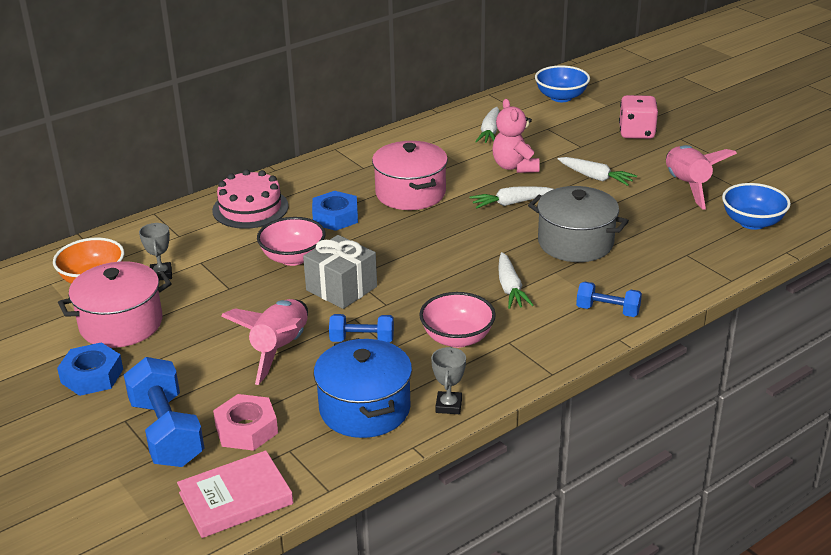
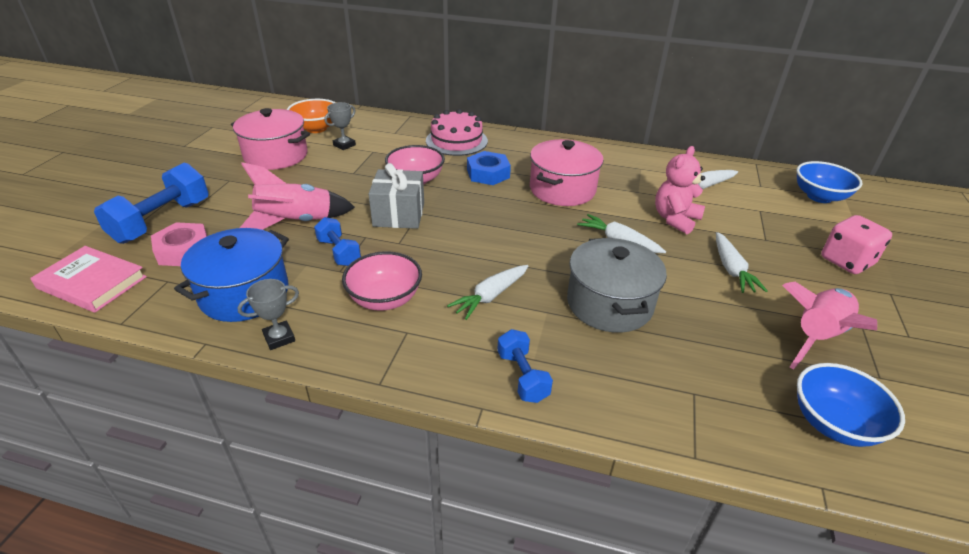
camera: 50 degrees right, 5 degrees up
(92, 376) = (211, 170): blue nut -> none

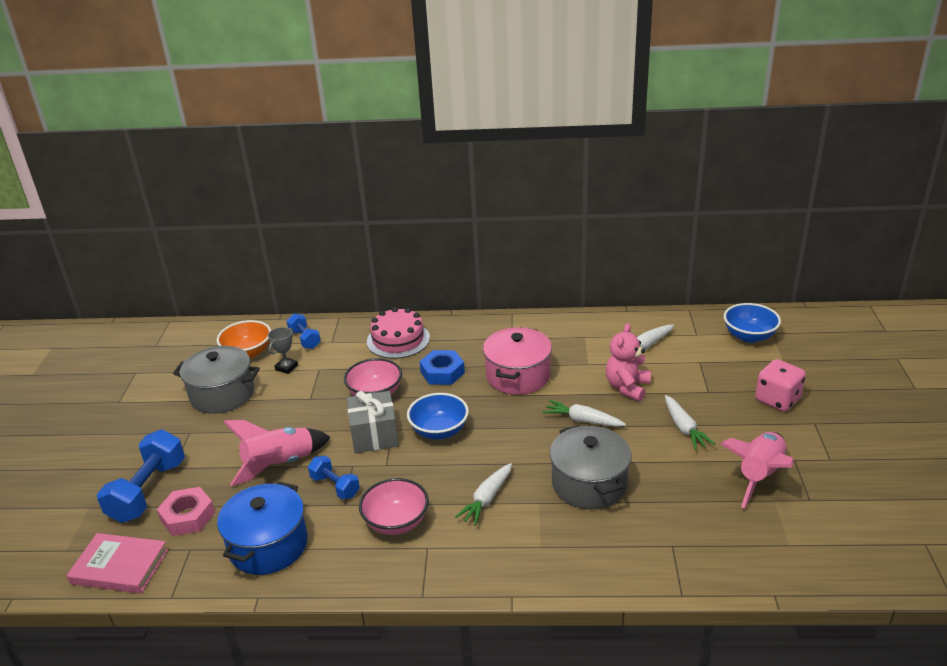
camera: 10 degrees left, 5 degrees down
(276, 156) = (222, 394): pink pot -> grey pot
(279, 338) = (320, 578): grey trophy -> none
(522, 376) = (535, 563): blue dumbbell -> blue dumbbell (305, 339)
(833, 423) = (778, 545): blue bowl -> blue bowl (439, 431)

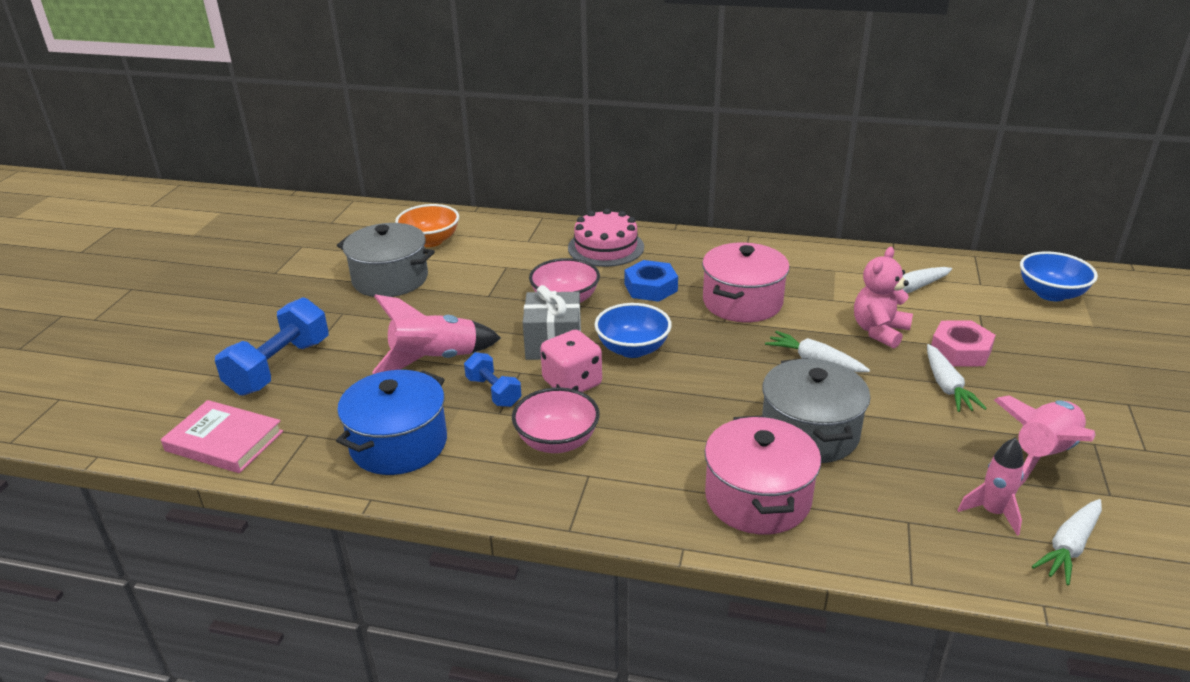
camera: 10 degrees right, 0 degrees up
(188, 516) = (315, 400): pink nut -> pink nut (960, 350)
(286, 367) = (469, 261): grey trophy -> none
(305, 339) = (498, 235): blue dumbbell -> none
(487, 499) = (675, 432): white carrot -> white carrot (1069, 547)
(560, 545) = (757, 498): none -> pink pot
(730, 528) = (992, 512): none -> pink rocket
(777, 399) = (1079, 370): pink dice -> pink dice (572, 383)

